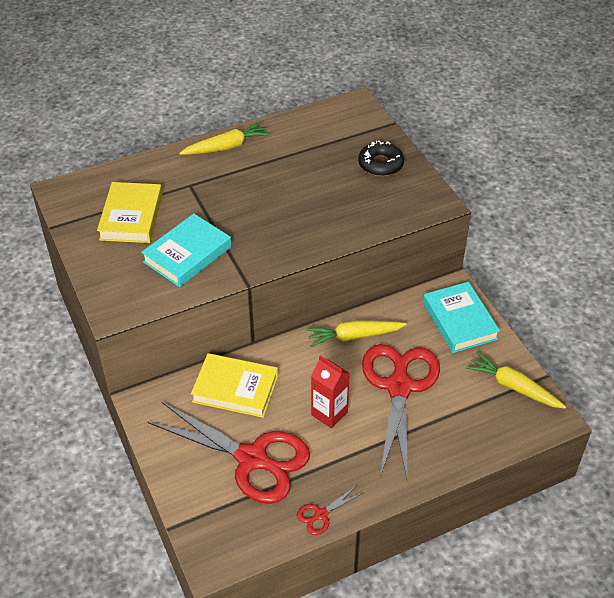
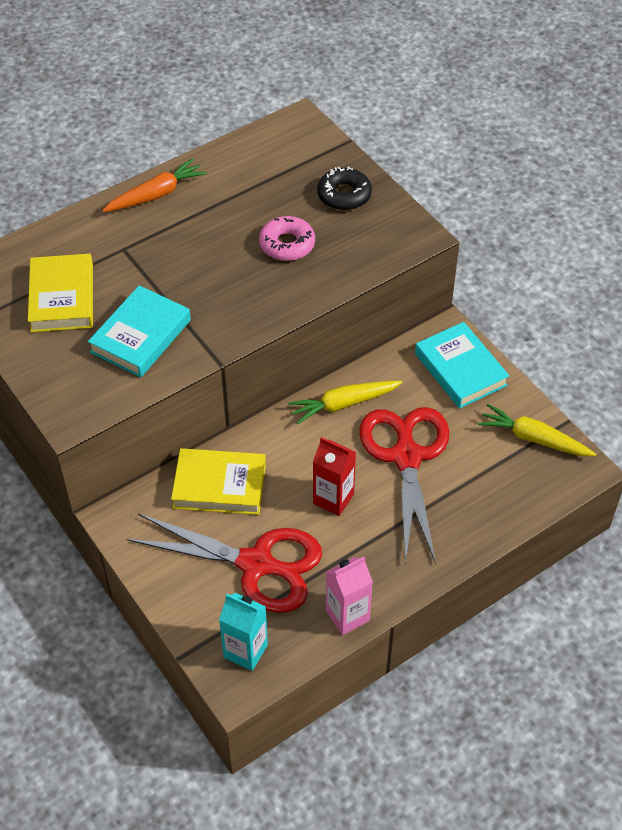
camera: 10 degrees left, 5 degrees up
(226, 147) = (156, 194): yellow carrot -> orange carrot
(226, 531) = (245, 651): none -> turquoise carton
(321, 514) = (347, 616): red scissors -> pink carton
(325, 197) = (287, 244): none -> pink donut

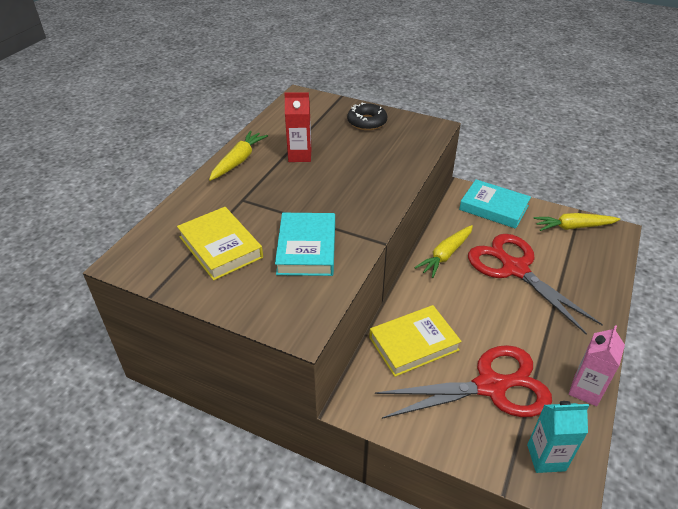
camera: 30 degrees left, 10 degrees down
(156, 194) = (238, 161): orange carrot -> yellow carrot
(287, 244) = (357, 158): pink donut -> none
(333, 499) = (497, 316): red carton -> red carton (300, 156)

